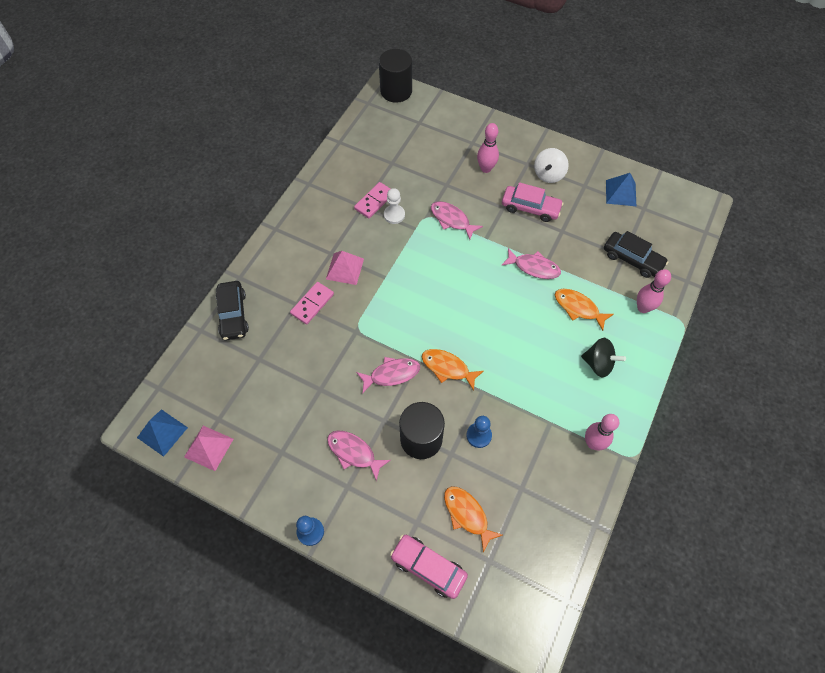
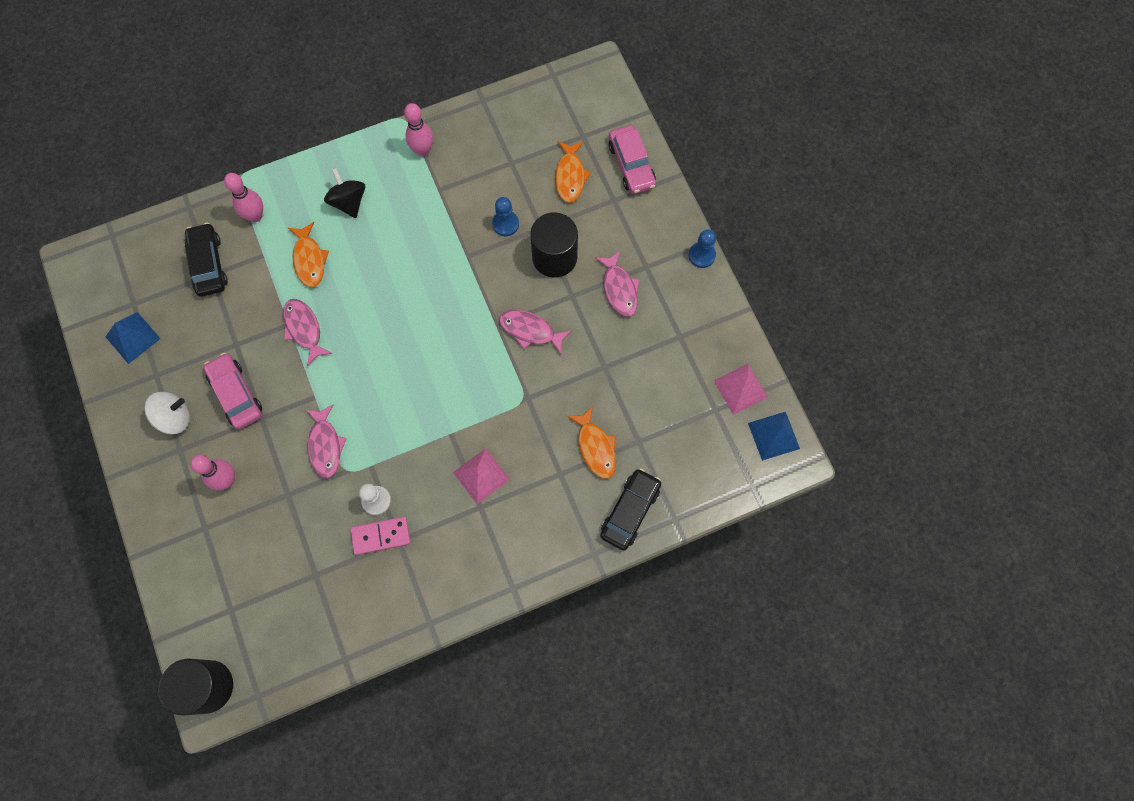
camera: 140 degrees left, 10 degrees up
(312, 304) = (544, 461): pink domino -> none
(447, 368) = (477, 298): orange fish -> orange fish (595, 447)

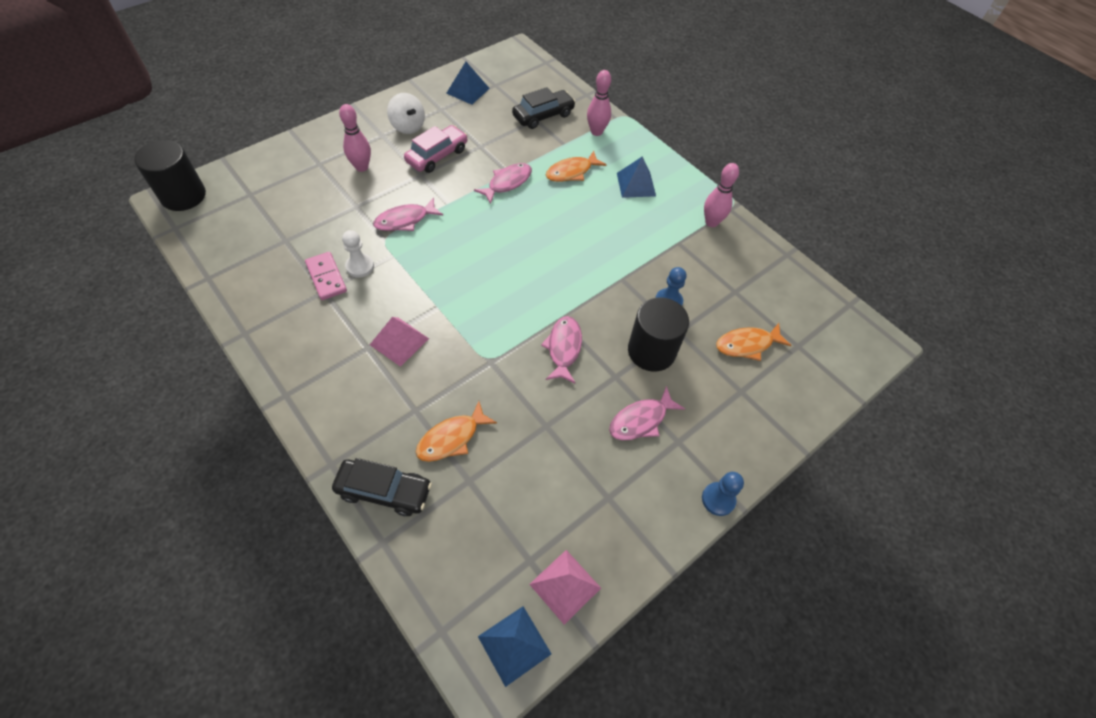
camera: 70 degrees right, 15 degrees down
(348, 202) = (636, 184): black spinning top -> blue pyramid
(631, 165) = (790, 399): pink car -> none

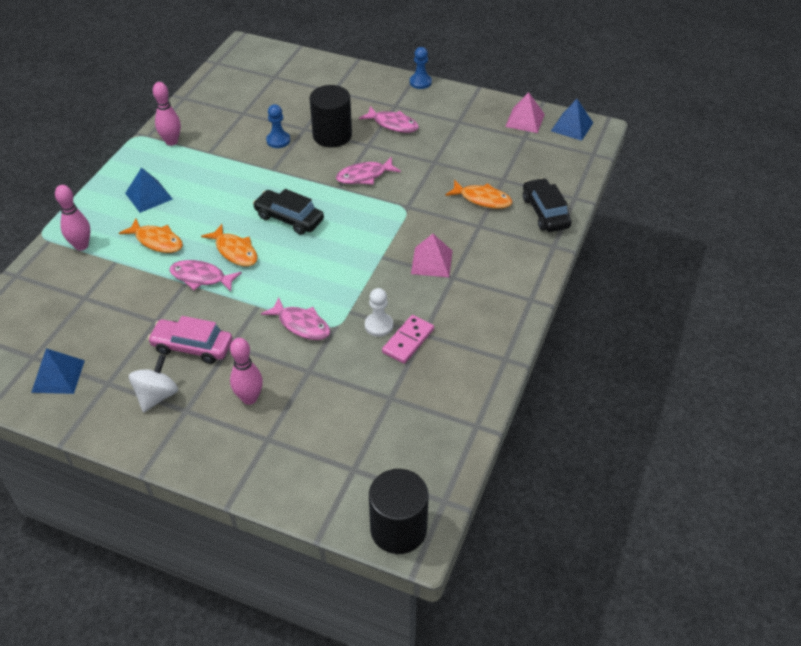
camera: 115 degrees left, 10 degrees down
(543, 115) = (74, 294): black car -> black car (289, 218)
(747, 345) = (291, 97): orange fish -> orange fish (235, 251)

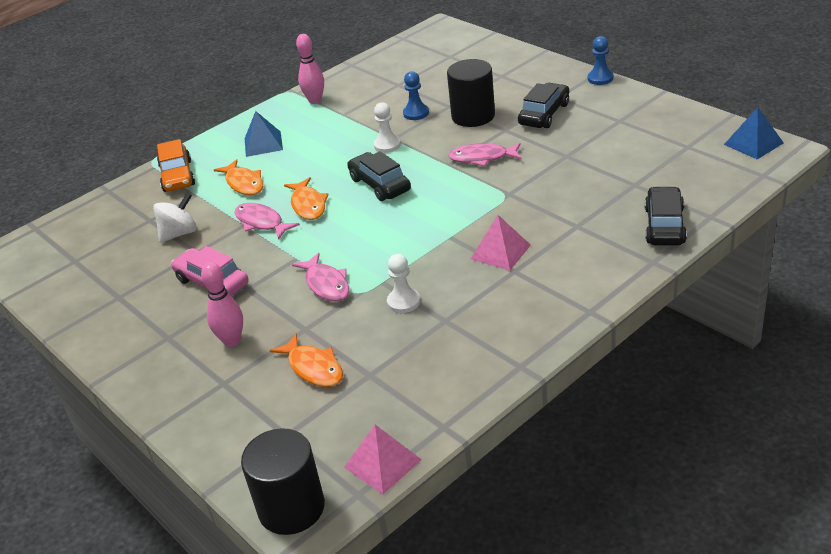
camera: 30 degrees right, 10 degrees down
(58, 376) = (83, 281): blue pyramid -> none
(81, 246) = (177, 176): pink bowling pin -> orange car
(157, 396) = (152, 318): white spinning top -> white spinning top (179, 233)
(271, 177) = (387, 145): none -> white pawn
(393, 124) = (544, 114): pink fish -> black car
(408, 341) = (424, 324): pink domino -> none
(482, 199) = (598, 200): orange fish -> orange fish (313, 368)
(525, 120) = (699, 129): pink pyramid -> pink pyramid (382, 463)

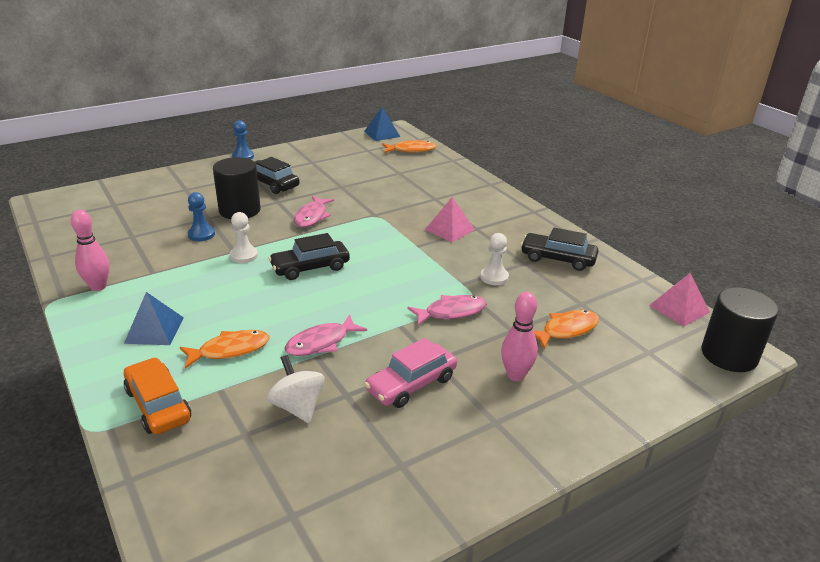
camera: 85 degrees left, 5 degrees down
(177, 176) = (158, 405): orange car -> orange car turned 120 degrees counterclockwise
(308, 205) = (312, 310): orange fish -> orange fish (411, 150)
(664, 225) = (453, 173): black car -> black car (557, 259)

